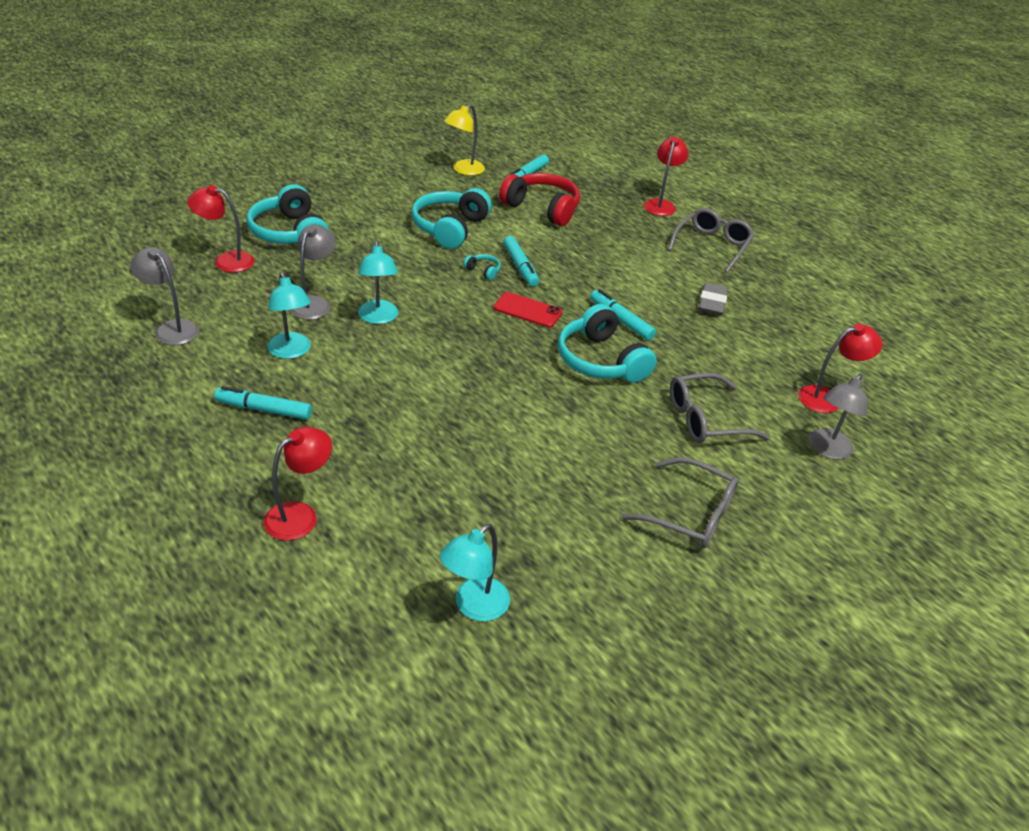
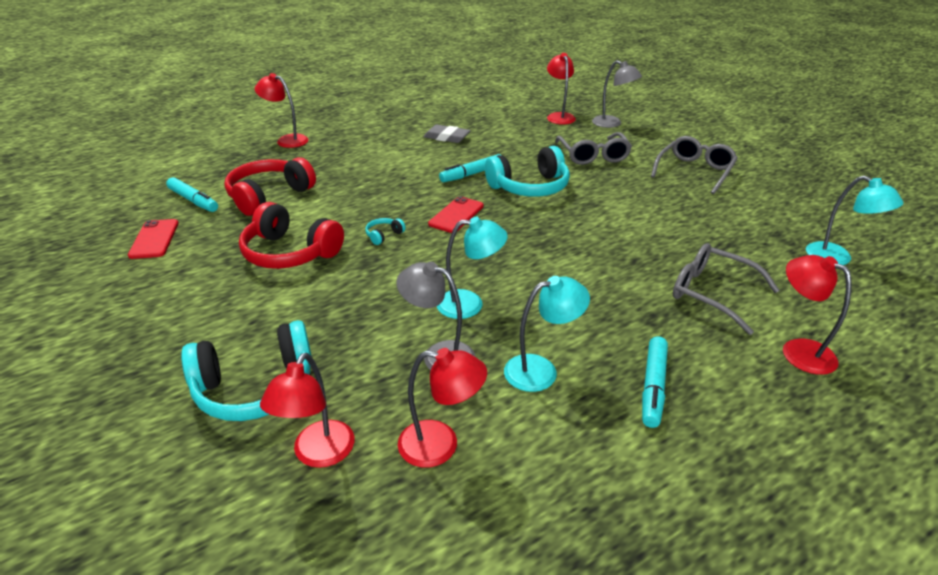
camera: 80 degrees left, 5 degrees down
(172, 328) = (499, 501): grey lamp -> none
(224, 305) = (441, 445): none -> red lamp
(450, 228) = (290, 253): turquoise headphones -> red headphones
(463, 170) = (154, 239): yellow lamp -> red phone
(520, 267) = (379, 214): turquoise marker -> none
(712, 245) = (363, 128): grey glasses -> grey glasses (711, 293)

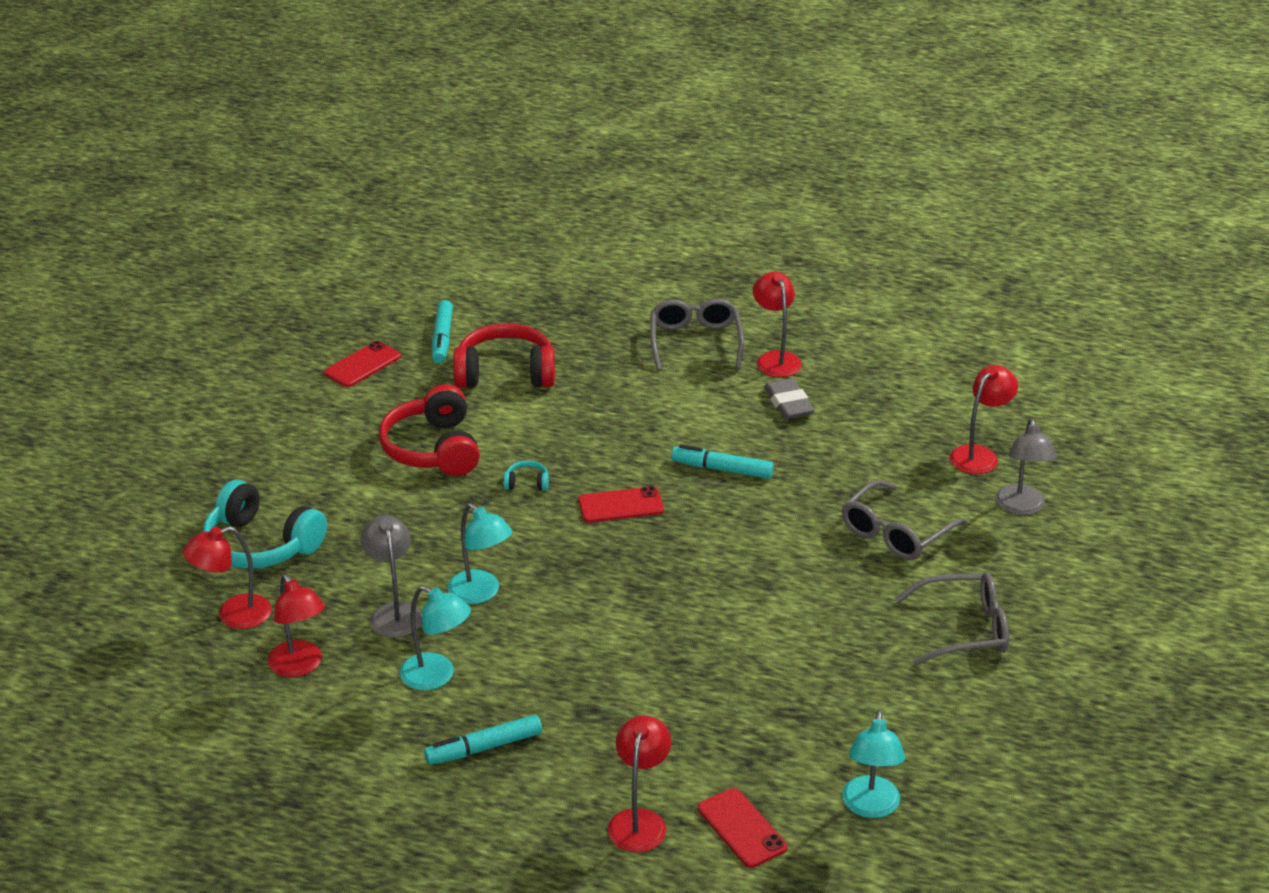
camera: 50 degrees right, 0 degrees up
(287, 140) = (626, 306): red lamp -> red lamp (775, 359)
(530, 187) = (746, 523): turquoise headphones -> none
(711, 293) = (678, 735): grey glasses -> grey glasses (695, 341)
(832, 311) = (742, 828): none -> red phone

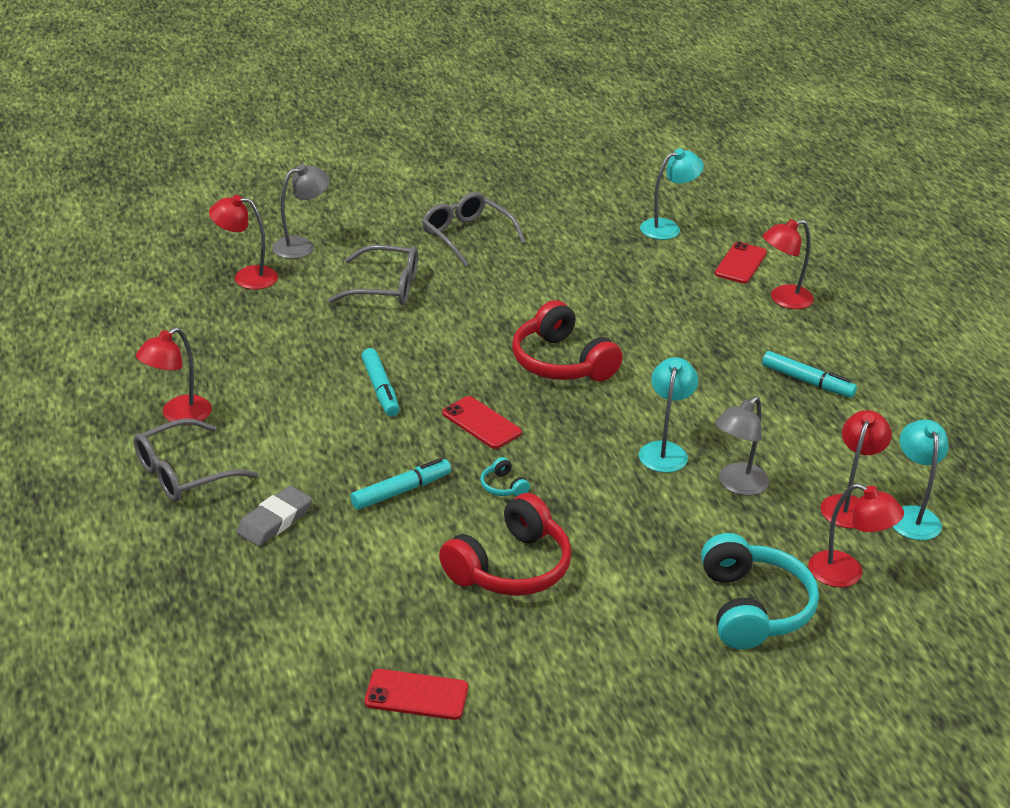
camera: 125 degrees left, 0 degrees up
(436, 676) = (773, 432): turquoise lamp -> turquoise lamp (912, 515)
(442, 338) = (314, 656): turquoise marker -> turquoise marker (401, 491)
(505, 373) = (342, 577): red headphones -> red headphones (561, 362)
(788, 403) = (249, 386): grey eraser -> grey eraser (274, 520)

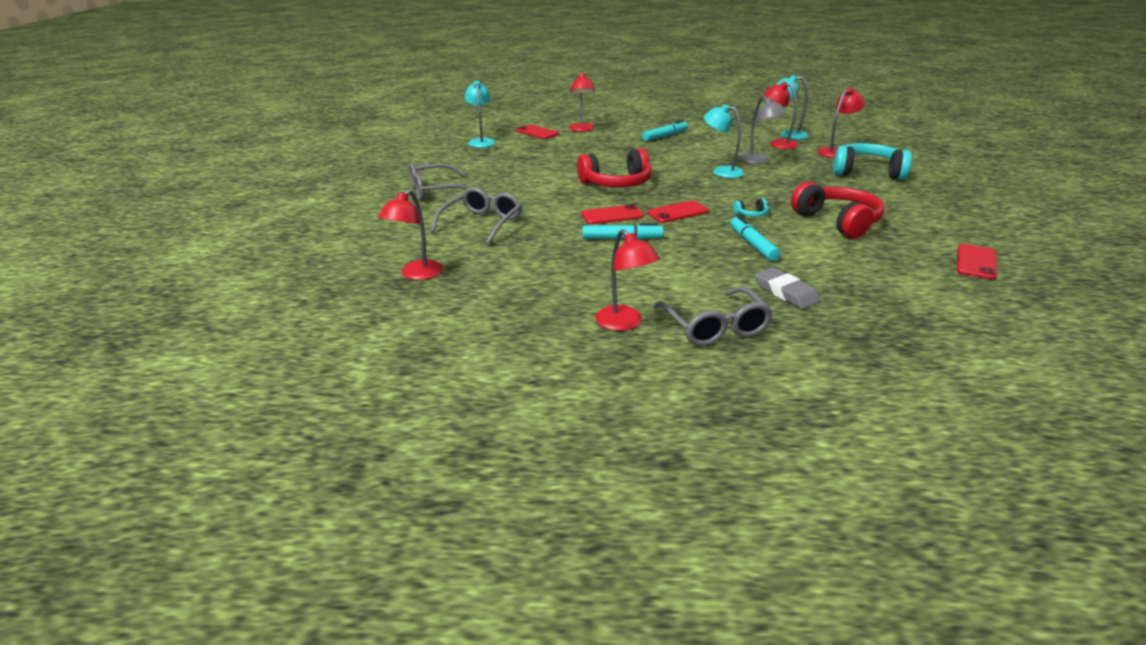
camera: 70 degrees left, 5 degrees down
(301, 245) = (387, 247): grey lamp -> none
(448, 373) = (612, 215): none -> red phone

